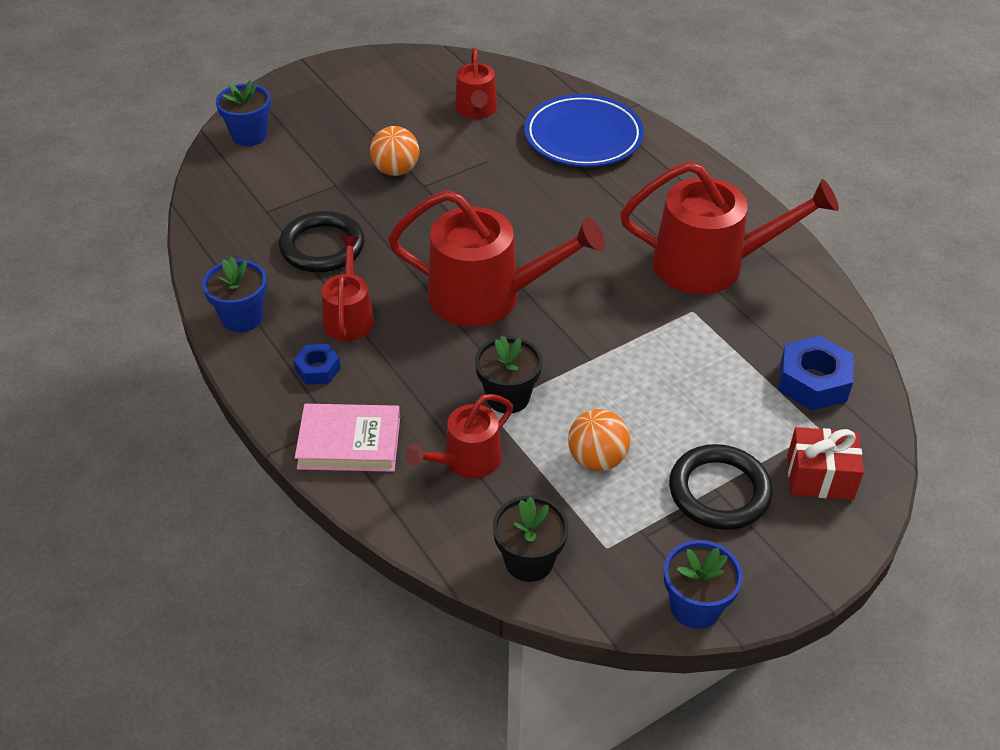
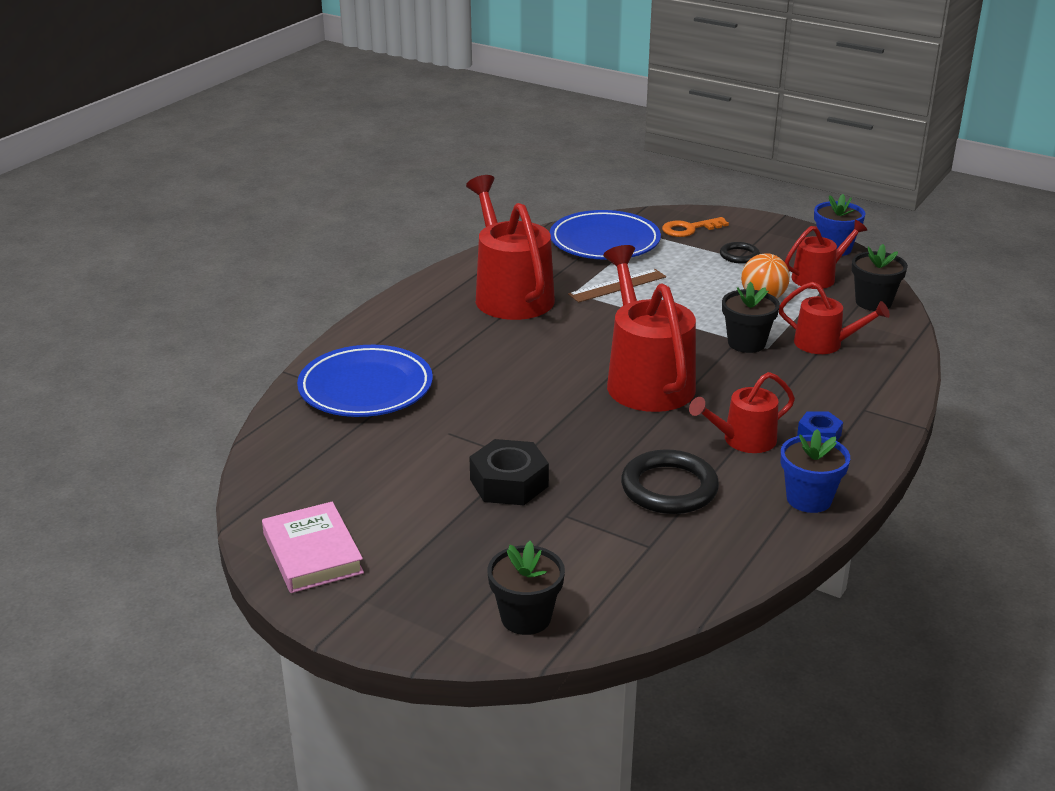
camera: 115 degrees left, 15 degrees down
(249, 135) = (526, 617): blue flower pot -> black flower pot
(349, 442) = (870, 395): pink book -> pink book (312, 553)
(396, 170) = (509, 483): orange ball -> black nut
(476, 110) = (357, 464): red watering can -> red watering can (818, 277)
(691, 349) = (617, 285): none -> brown ruler
(719, 491) = (739, 255): black ring -> black ring, size x0.54
(813, 382) = (604, 241): blue nut -> blue plate
(819, 477) = (689, 229): red gift -> orange key

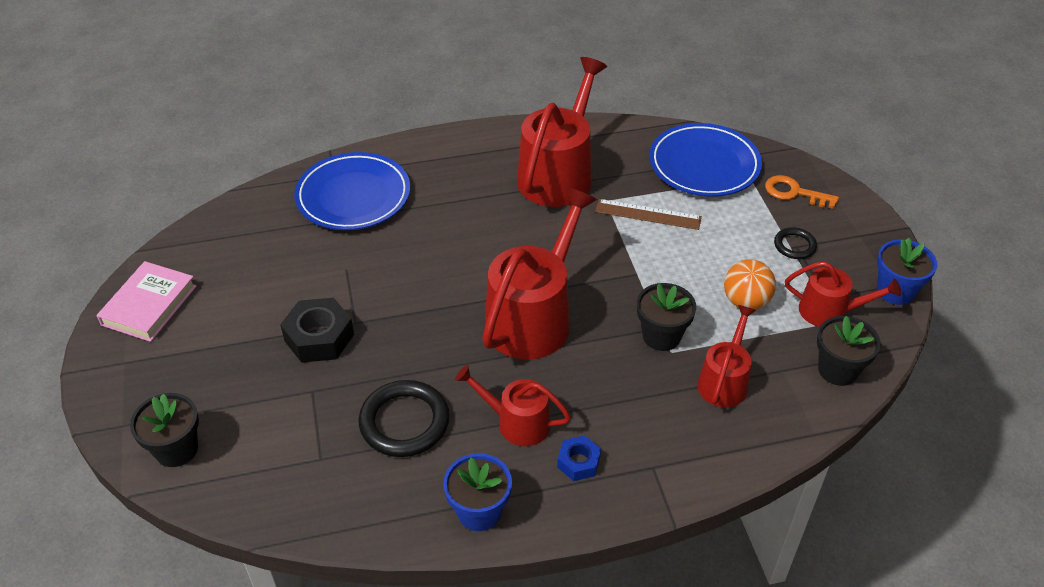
camera: 45 degrees right, 15 degrees up
(824, 344) = (724, 381): red watering can -> red watering can turned 135 degrees counterclockwise

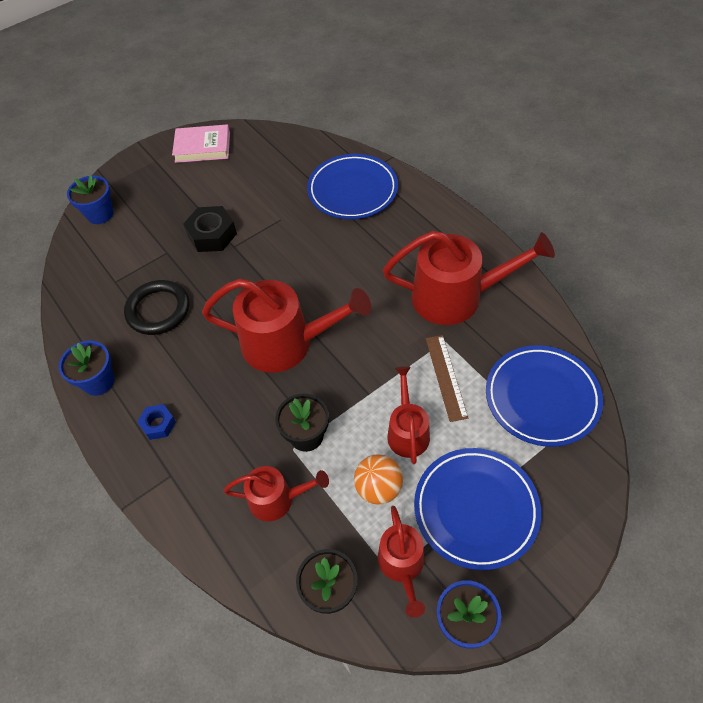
camera: 70 degrees right, 10 degrees up
(176, 449) = (100, 214): black flower pot -> blue flower pot
(517, 422) = (181, 373): red watering can -> red watering can (407, 431)
(794, 193) = (553, 488): orange key -> none
(794, 245) = (476, 509): black ring -> blue plate

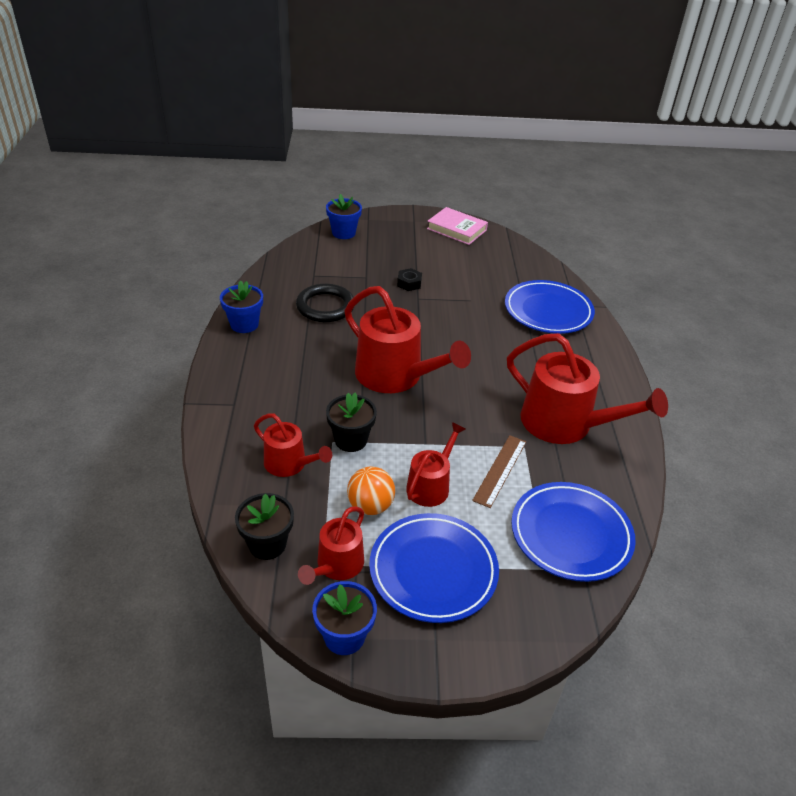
camera: 30 degrees right, 15 degrees down
(158, 424) = (256, 371): blue nut -> none
(212, 235) = (409, 283): black nut -> black nut, size x0.59

